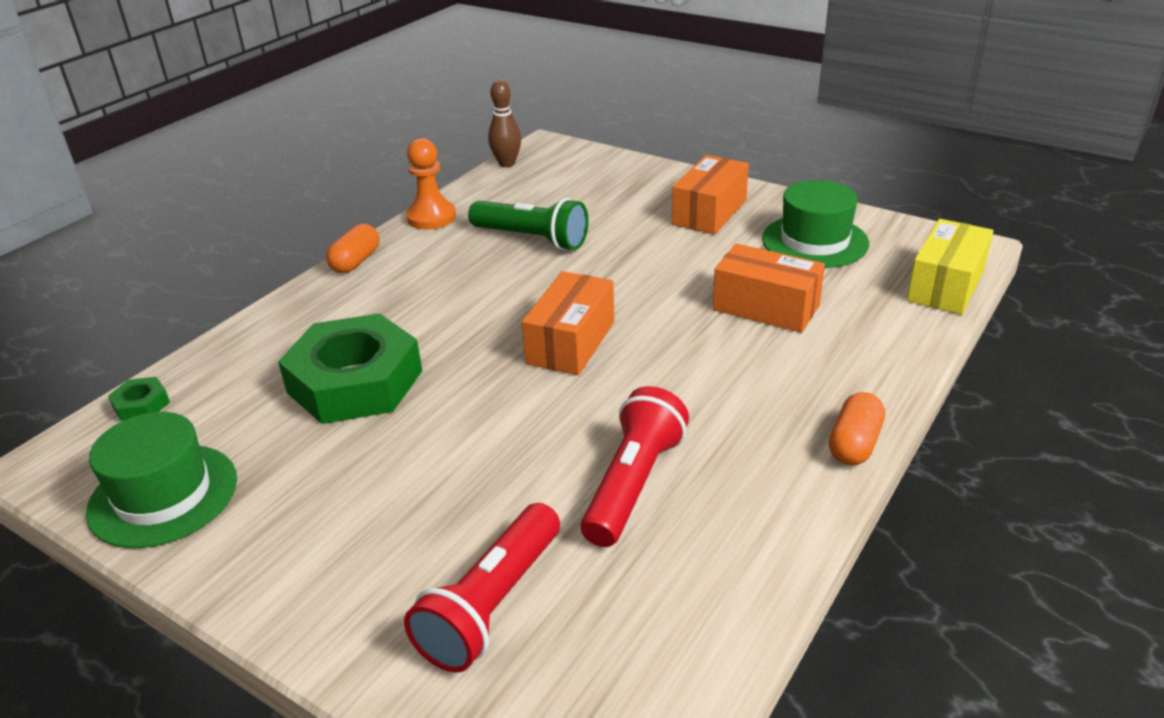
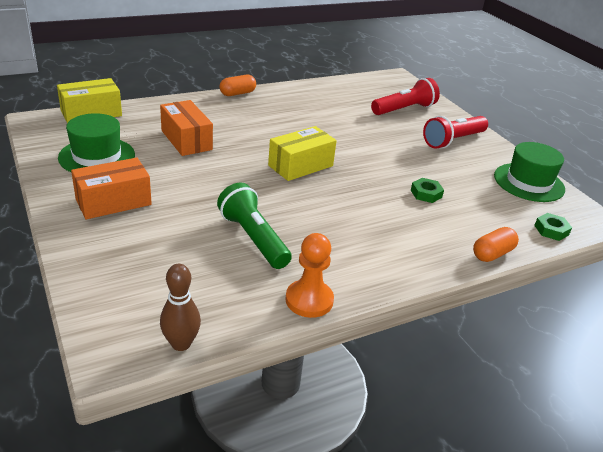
camera: 155 degrees left, 0 degrees up
(355, 382) = (426, 194): green nut -> green nut, size x0.41
(356, 262) = (395, 279): orange capsule -> orange capsule (492, 254)
(571, 342) = (300, 166): orange box -> yellow box
(634, 484) = (329, 114): red flashlight -> red flashlight (453, 140)

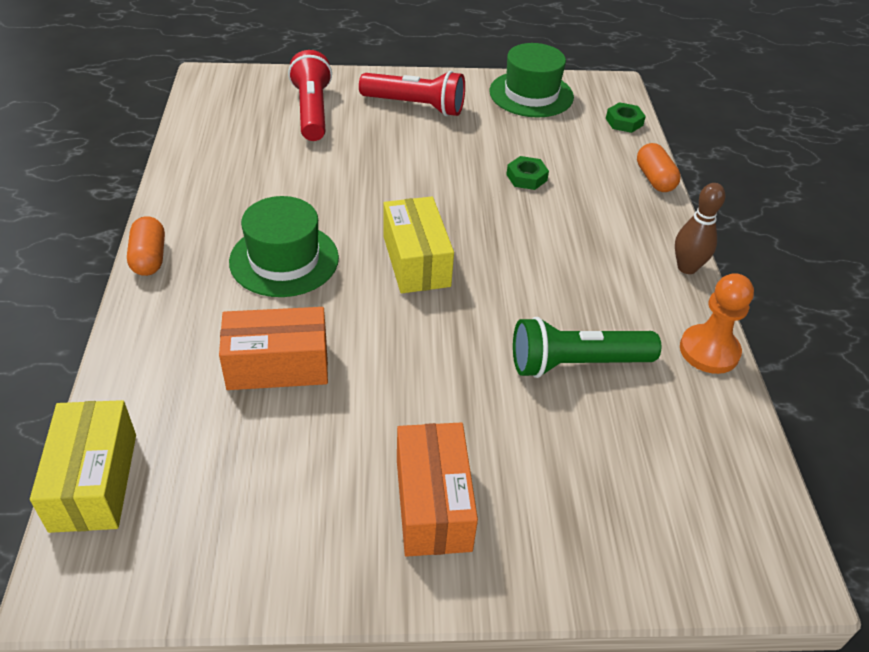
camera: 65 degrees left, 10 degrees up
(97, 156) = (273, 501): green hat -> green hat (284, 260)
(181, 343) = (772, 493): brown bowling pin -> brown bowling pin (687, 267)
(453, 140) = (415, 106): red flashlight -> red flashlight turned 60 degrees counterclockwise

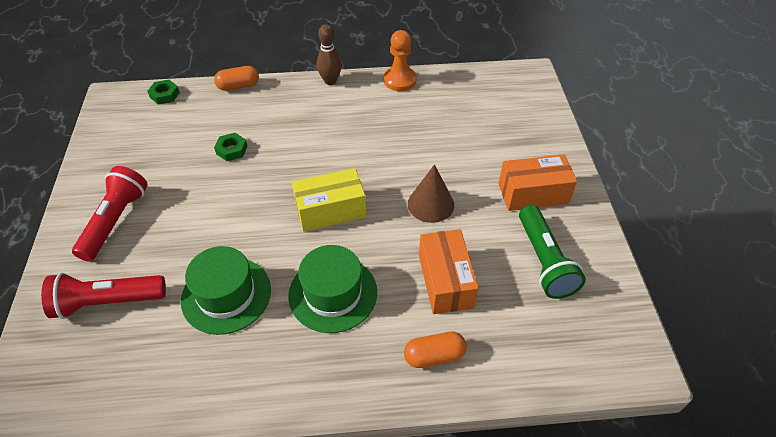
camera: 90 degrees left, 5 degrees up
(94, 481) = (569, 372): yellow box -> none
(149, 258) = (335, 398): orange capsule -> orange capsule (434, 356)
(419, 364) = (430, 204): none -> brown cone
(531, 94) = (113, 144): green hat -> green hat (226, 295)
(576, 363) = (418, 132): green flashlight -> green flashlight (544, 261)

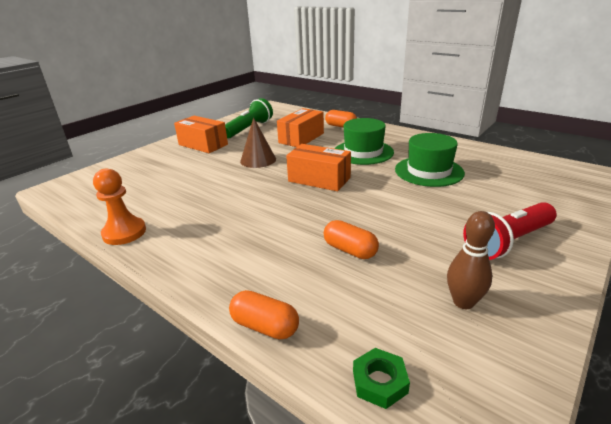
camera: 135 degrees left, 20 degrees down
(107, 302) = (523, 196): red flashlight -> none
(231, 150) = (350, 250): green nut -> orange capsule
(330, 81) = (171, 268): brown bowling pin -> brown bowling pin (463, 302)
(330, 210) = (319, 179): yellow box -> orange box

